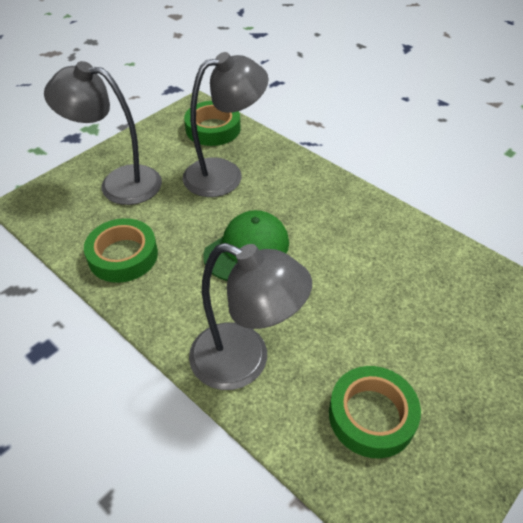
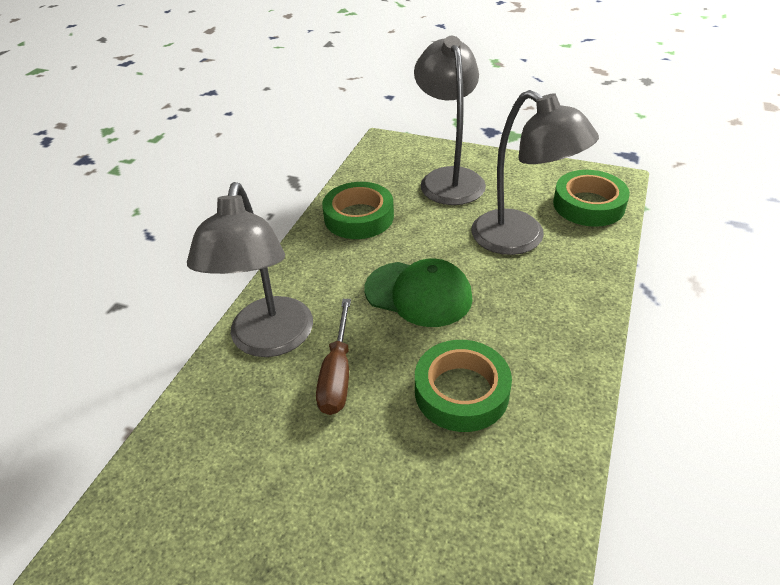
camera: 70 degrees right, 5 degrees down
(305, 323) = (337, 374): none -> brown screwdriver
(371, 415) = (235, 468): green tape -> green tape (461, 391)

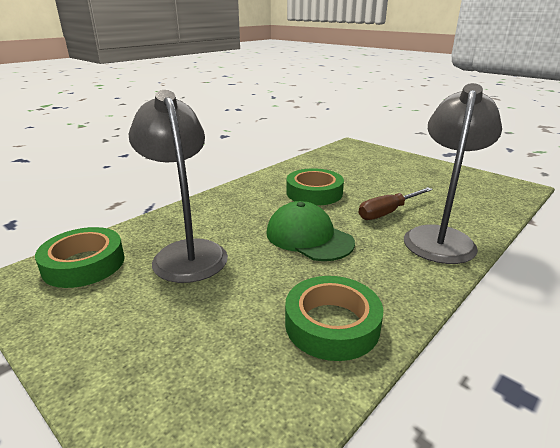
camera: 160 degrees left, 15 degrees down
(337, 374) = (388, 212): brown screwdriver -> brown screwdriver turned 150 degrees counterclockwise
(449, 178) = (174, 348): grey lamp -> none

